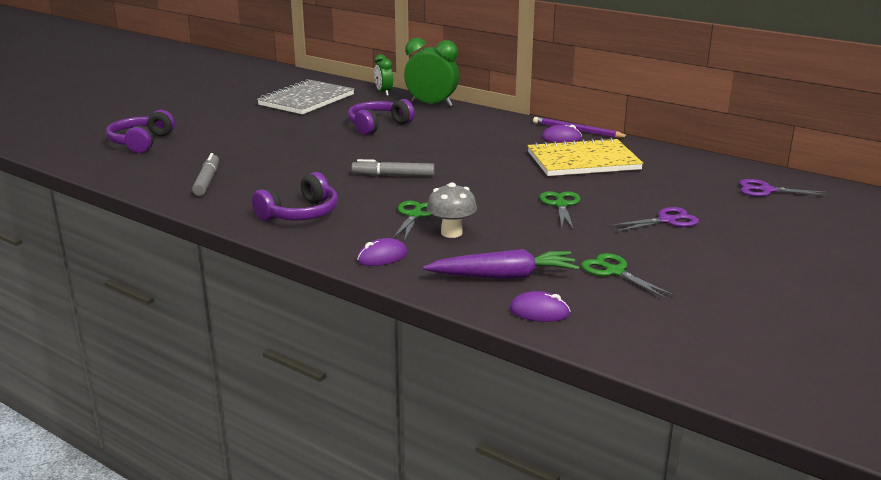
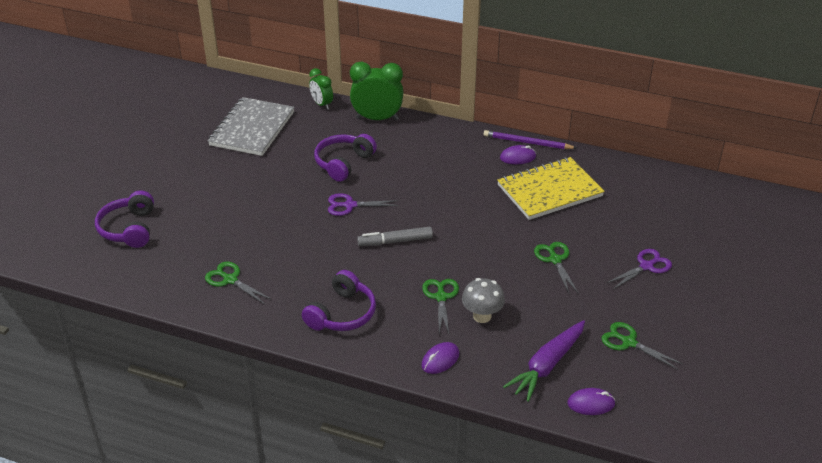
camera: 15 degrees left, 15 degrees up
(207, 181) = (230, 280): grey marker -> green scissors
(503, 276) = (547, 365): purple carrot -> purple carrot turned 150 degrees clockwise
(766, 190) = (710, 209): purple scissors -> purple scissors (350, 205)

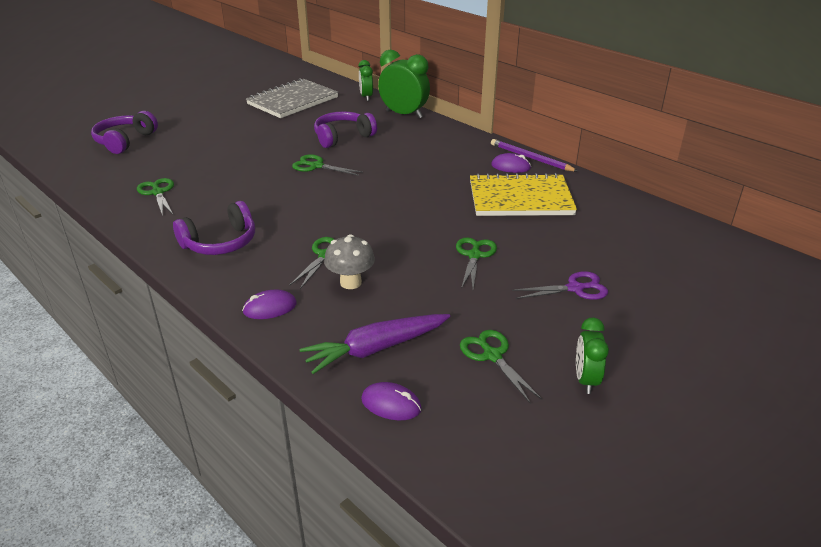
camera: 25 degrees right, 5 degrees down
(350, 205) = (316, 166): purple scissors -> green scissors
(395, 241) = (329, 201): grey marker -> none
(699, 339) = (585, 380): none -> green clock

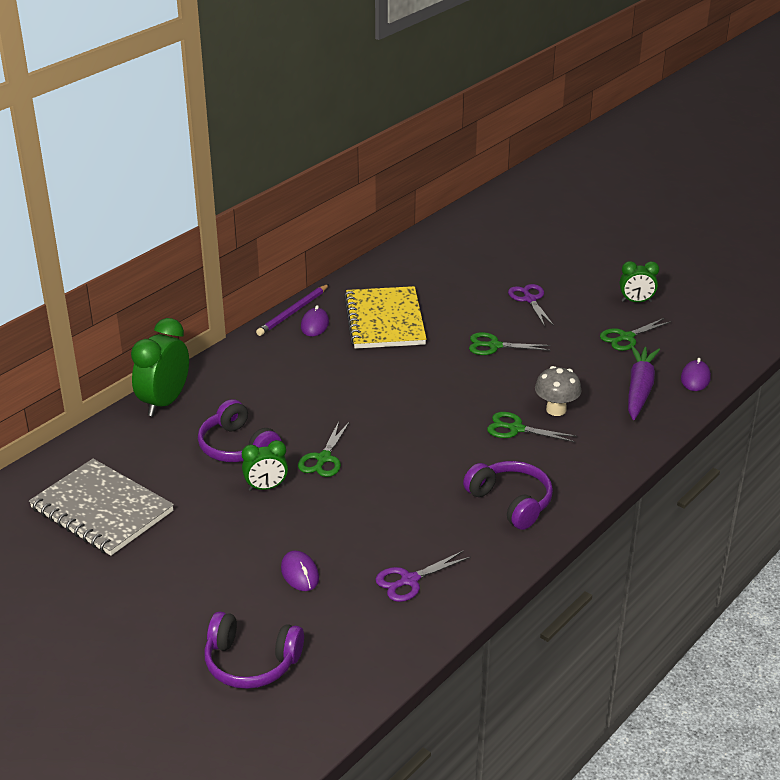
camera: 95 degrees left, 0 degrees up
(158, 192) = (409, 580): green scissors -> purple scissors
(270, 308) = (608, 450): purple mouse -> purple mouse (300, 573)
(366, 97) = (96, 439): green clock -> green clock (266, 487)
(376, 349) = (639, 389): purple carrot -> purple carrot turned 135 degrees counterclockwise

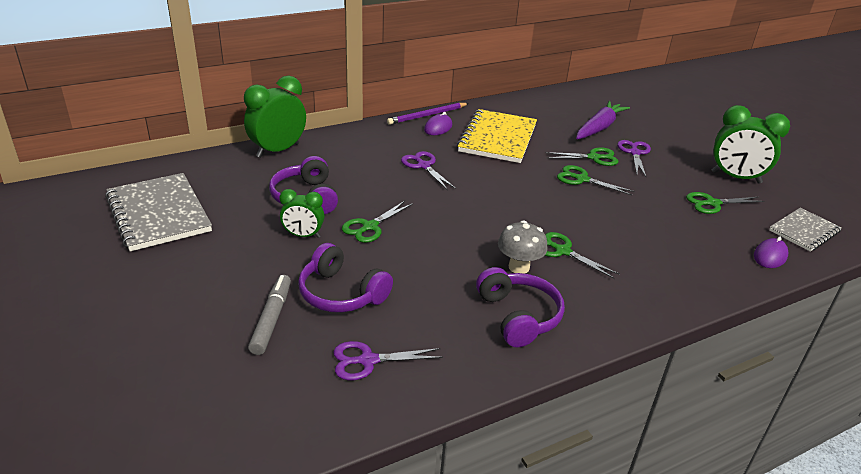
camera: 20 degrees right, 0 degrees up
(251, 663) = (157, 391): purple headphones -> purple headphones (341, 293)
(300, 573) = (271, 319): purple mouse -> grey marker
(330, 376) = (423, 166): none -> purple scissors
(493, 317) = (594, 158): none -> green scissors
(556, 410) = (611, 245): grey mushroom -> grey mushroom (519, 267)
(636, 301) = (736, 178): green clock -> green clock, size x1.70
(639, 389) = (706, 250): purple carrot -> purple carrot (599, 128)
(715, 343) = (804, 231): none -> grey notebook

